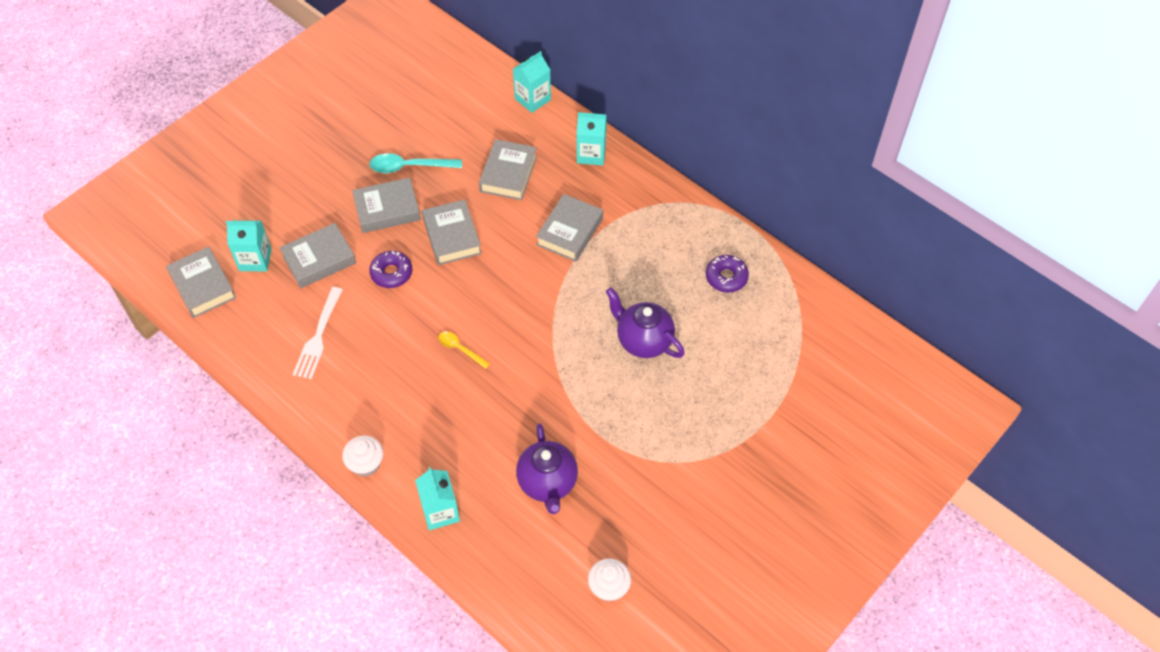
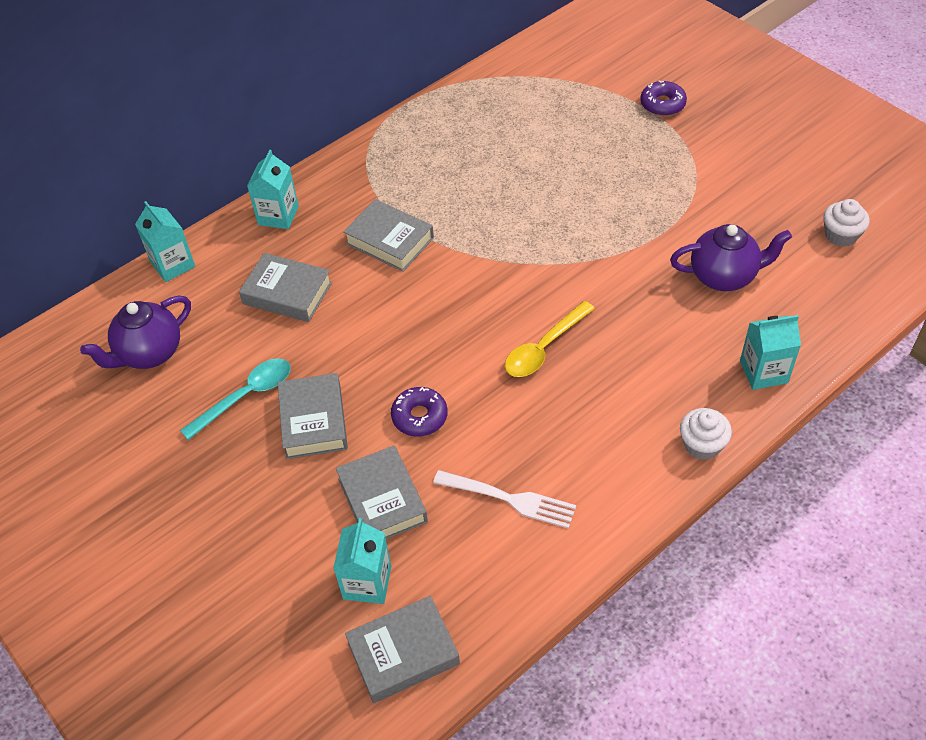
camera: 80 degrees left, 5 degrees down
(409, 167) = (246, 396): turquoise spoon -> turquoise spoon turned 135 degrees counterclockwise
(452, 236) = (373, 352): grey book -> none
(460, 349) = (543, 348): yellow spoon -> yellow spoon, size x1.65
(643, 341) = (548, 190): purple teapot -> purple teapot (149, 353)
(726, 277) = (475, 122): purple donut -> purple donut (662, 104)

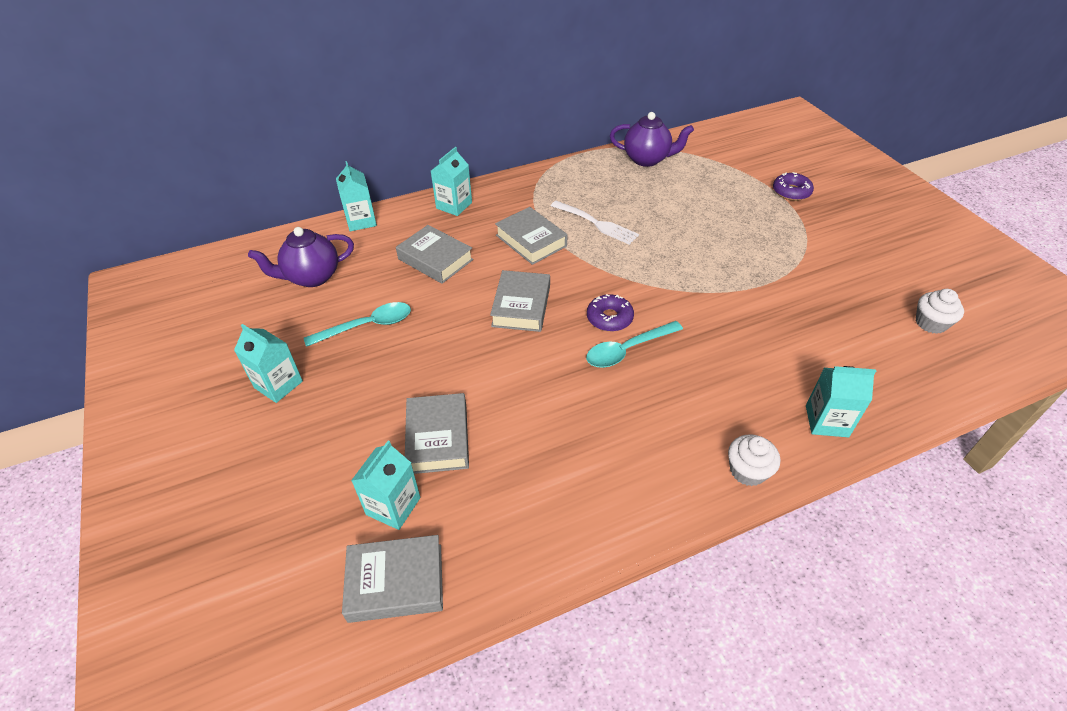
camera: 15 degrees right, 5 degrees down
(178, 492) = (278, 384): none -> turquoise carton
(313, 421) = (411, 358): grey book -> grey book (521, 306)
(419, 416) = (499, 378): purple donut -> purple donut (609, 318)
(510, 499) = (549, 469): white fork -> white fork (596, 223)
(543, 348) = (627, 350): yellow spoon -> turquoise spoon
(724, 276) = (809, 331): purple teapot -> purple teapot (647, 159)

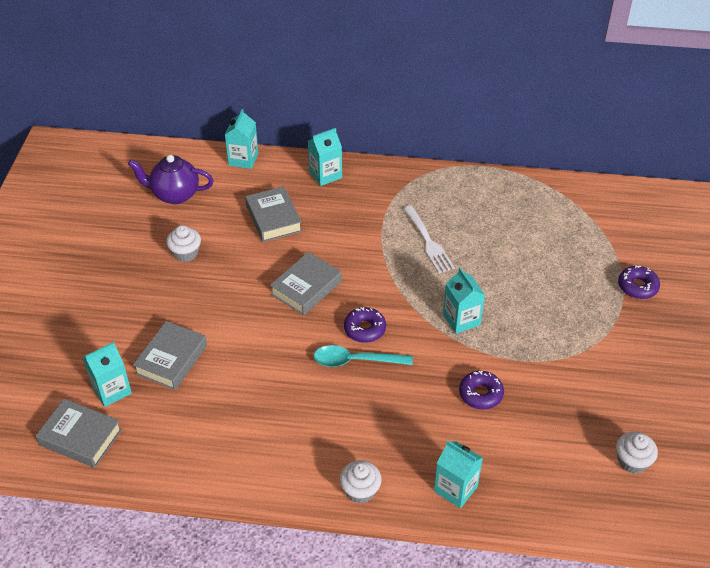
camera: 30 degrees right, 0 degrees up
(278, 384) = (98, 271): turquoise carton -> turquoise carton (461, 319)
(368, 326) = (185, 253): turquoise spoon -> white cupcake
(531, 241) = (360, 234): grey book -> none
(647, 159) = (532, 197): purple teapot -> none
(762, 327) = (480, 394): none -> purple donut

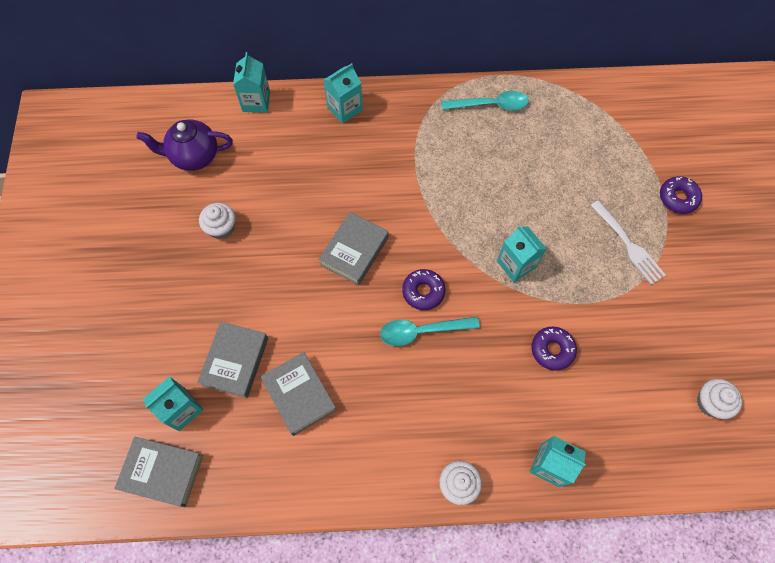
camera: 10 degrees left, 20 degrees up
(273, 218) = (303, 171): grey book -> grey book (299, 395)
(428, 242) = (465, 176): white fork -> white fork (628, 245)
(467, 188) = (491, 105): none -> turquoise spoon

